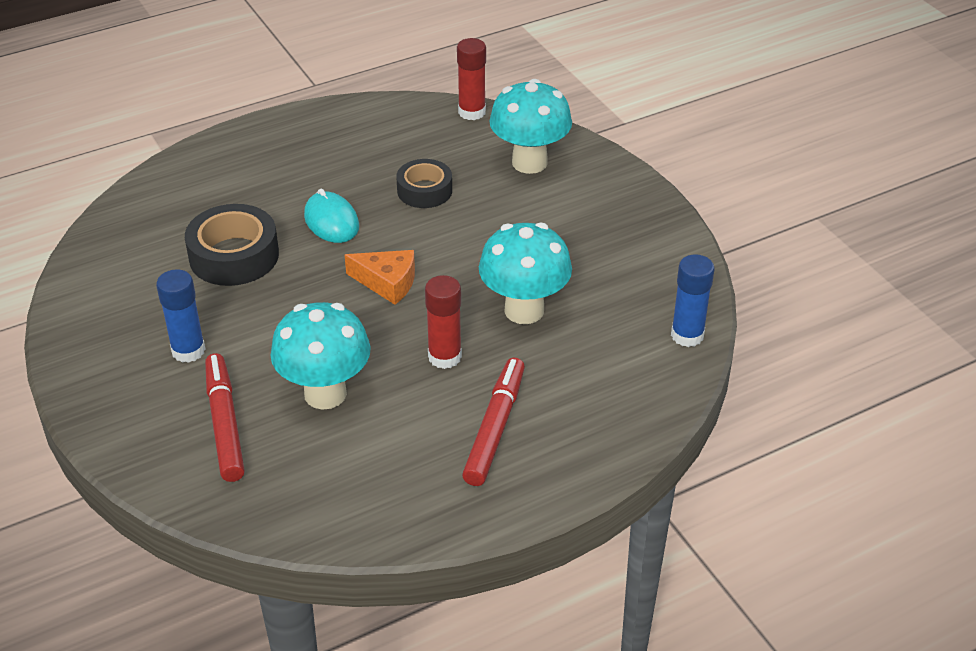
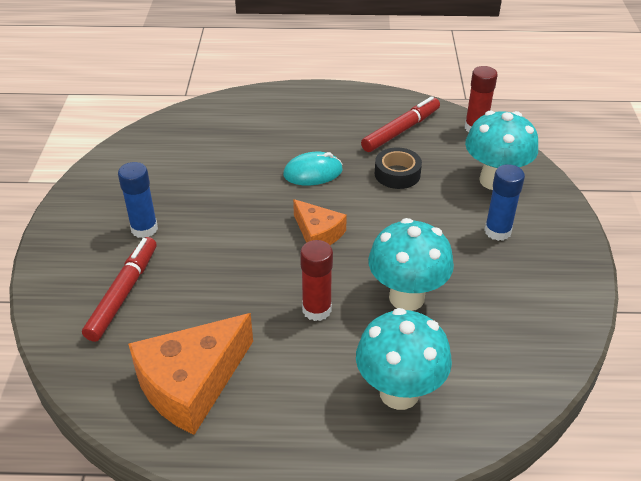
camera: 30 degrees right, 0 degrees up
(234, 256) = (228, 173): black tape -> none
(325, 393) = (208, 301): turquoise mushroom -> turquoise mushroom (399, 393)
(331, 221) = (313, 172): turquoise mouse -> turquoise mouse turned 75 degrees clockwise
(374, 474) = (191, 383): none -> orange cheese
(495, 428) = (312, 388): red marker -> red marker (401, 130)
(687, 335) = (533, 378): blue glue stick -> blue glue stick (497, 231)

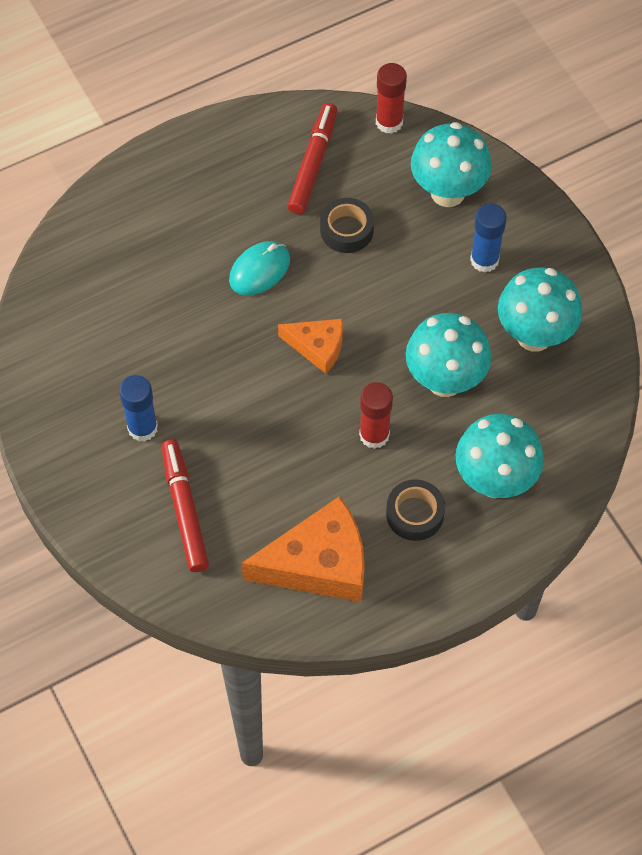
camera: 30 degrees left, 20 degrees up
(191, 383) = (318, 563): orange cheese -> orange cheese turned 120 degrees counterclockwise
(306, 385) = (415, 514): none -> black tape
(509, 298) = (534, 335): none -> turquoise mushroom

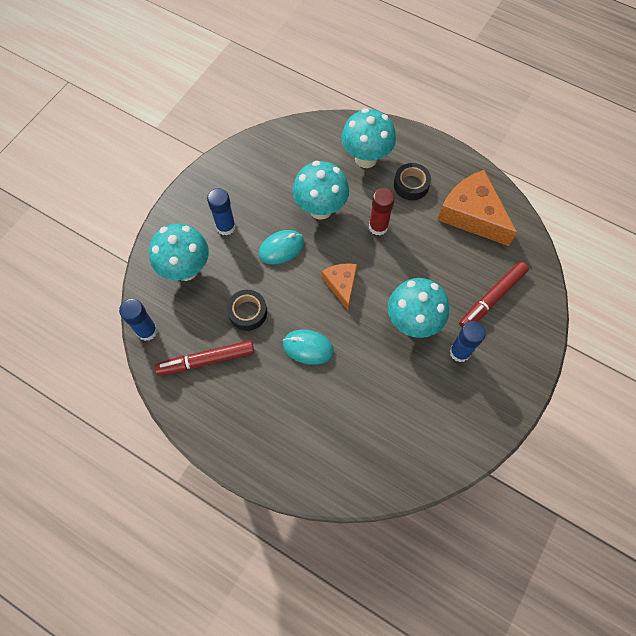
camera: 120 degrees left, 5 degrees up
(389, 122) = (147, 331): red glue stick -> blue glue stick
(413, 307) = (281, 248): none -> turquoise mouse
(534, 335) = (263, 179): turquoise mushroom -> turquoise mushroom (412, 322)

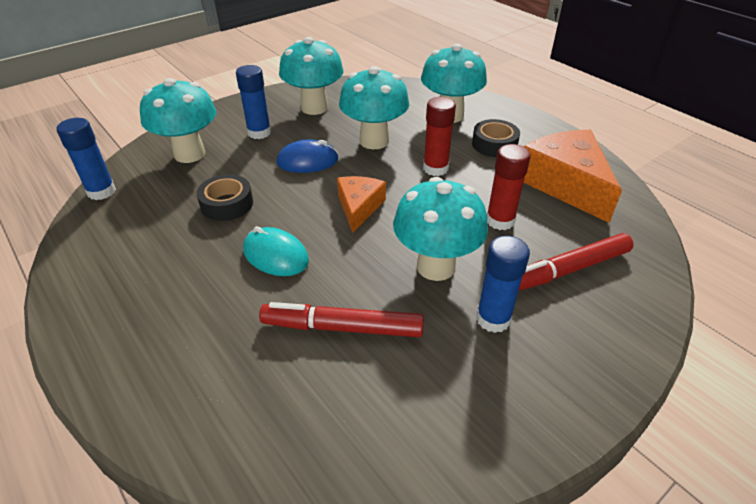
camera: 20 degrees right, 25 degrees down
(206, 360) = (141, 234): red marker -> red marker (342, 327)
(253, 181) = (314, 108): none -> turquoise mushroom
(281, 248) = (307, 161): turquoise mouse -> blue mouse
(439, 267) = (500, 221): none -> red glue stick

